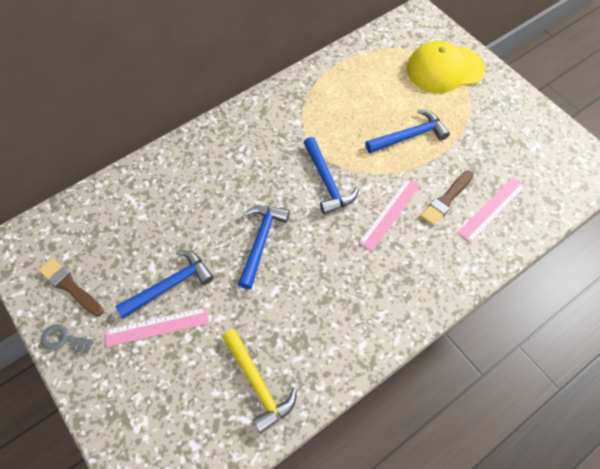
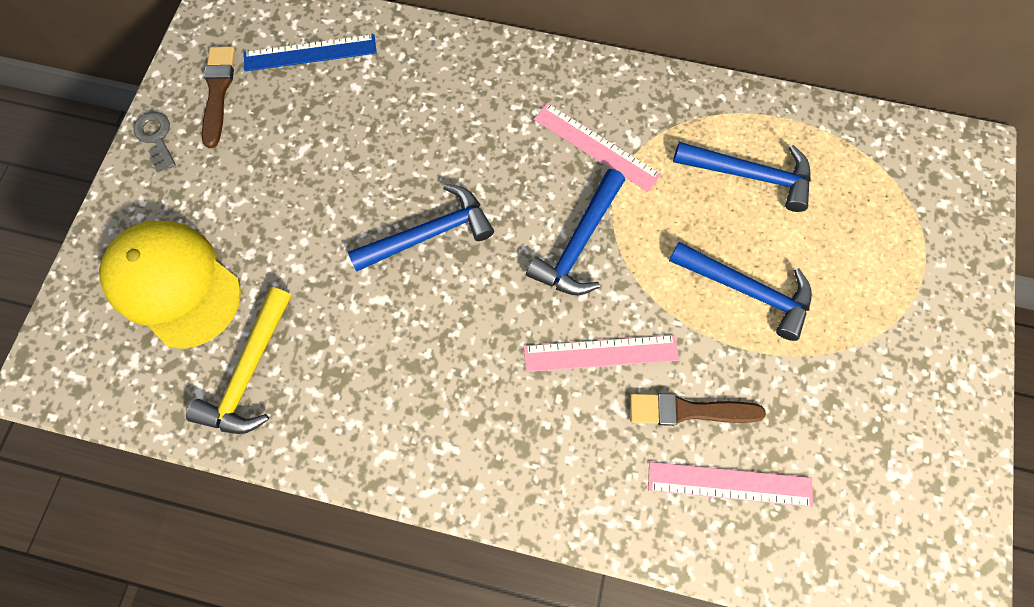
camera: 50 degrees right, 10 degrees up
(97, 223) = (310, 53): none -> blue ruler
(157, 327) = (237, 213): pink ruler -> pink ruler (596, 147)
(170, 285) = (296, 185): blue hammer -> blue hammer (749, 175)
(444, 69) = (909, 254): yellow cap -> yellow cap (174, 284)

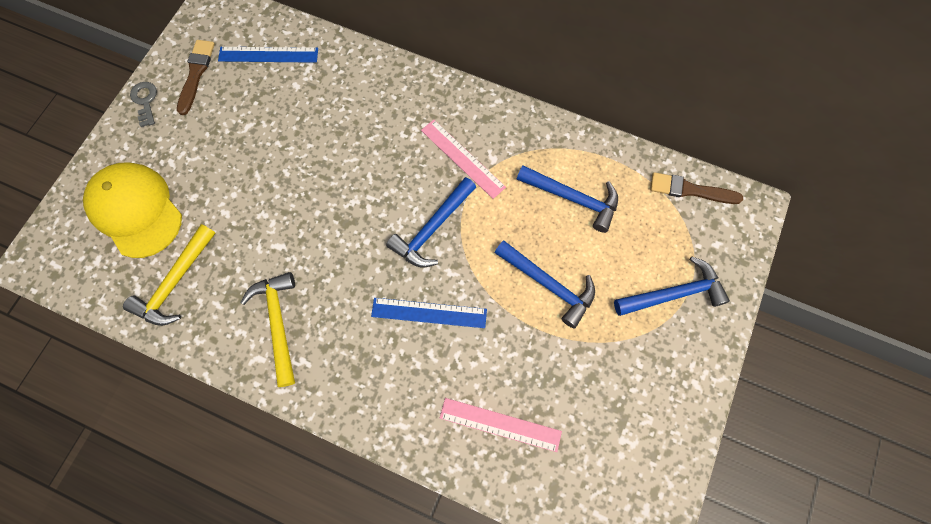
camera: 10 degrees right, 0 degrees up
(403, 402) = (278, 323): none -> yellow hammer
(429, 234) = (325, 204): blue hammer -> blue hammer (674, 294)
(601, 353) = (429, 313): pink ruler -> blue ruler
(688, 410) = (483, 366): brown brush -> brown brush (690, 190)

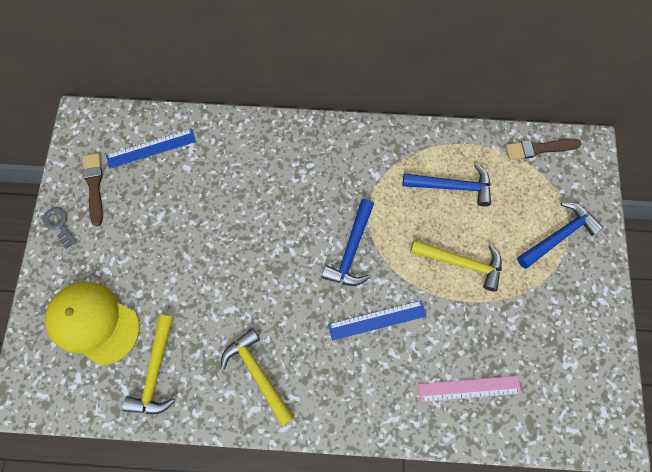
camera: 20 degrees left, 0 degrees up
(462, 158) = (351, 183): pink ruler -> none
(548, 285) = (461, 263): blue hammer -> yellow hammer

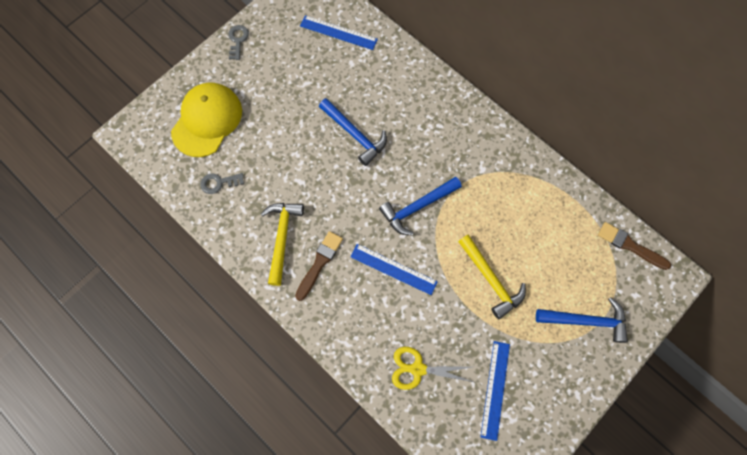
camera: 40 degrees right, 0 degrees up
(93, 323) = (207, 120): yellow cap -> yellow cap turned 45 degrees clockwise
(94, 186) = (280, 31): brown brush -> brown brush (319, 263)
(155, 372) = (219, 183): yellow hammer -> grey key
(452, 186) = (533, 221): blue hammer -> blue hammer (354, 135)
(469, 388) = (418, 369): pink ruler -> yellow scissors
(541, 351) = (495, 389): none -> blue ruler

